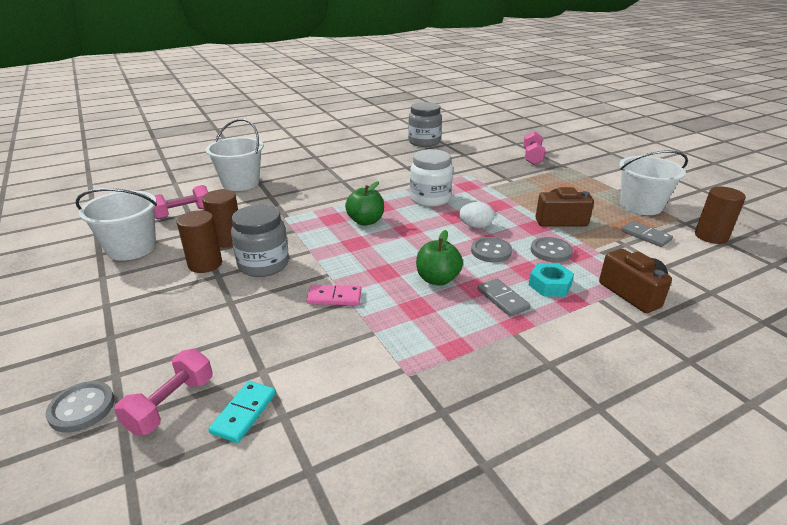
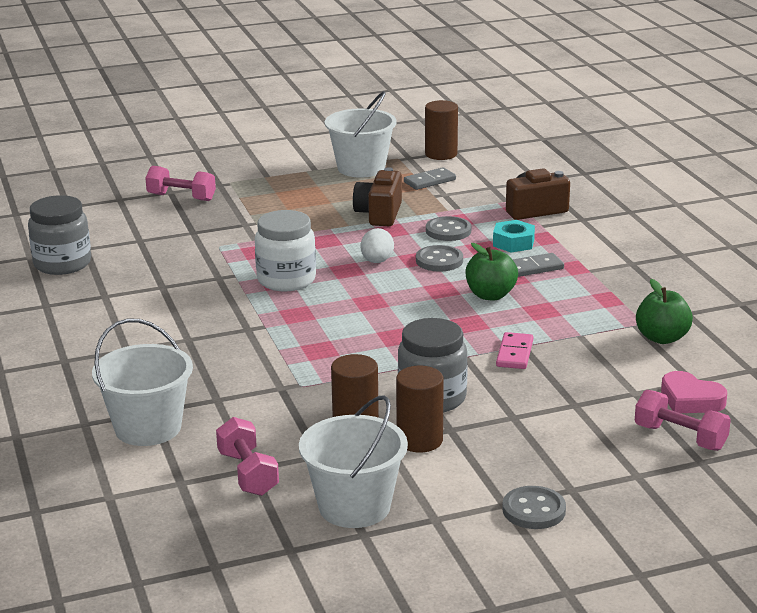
camera: 80 degrees left, 5 degrees down
(82, 408) = (685, 486): grey button -> grey button (534, 510)
(244, 413) = (690, 399): turquoise domino -> pink heart
(365, 221) = (336, 327): green apple -> green apple (662, 338)

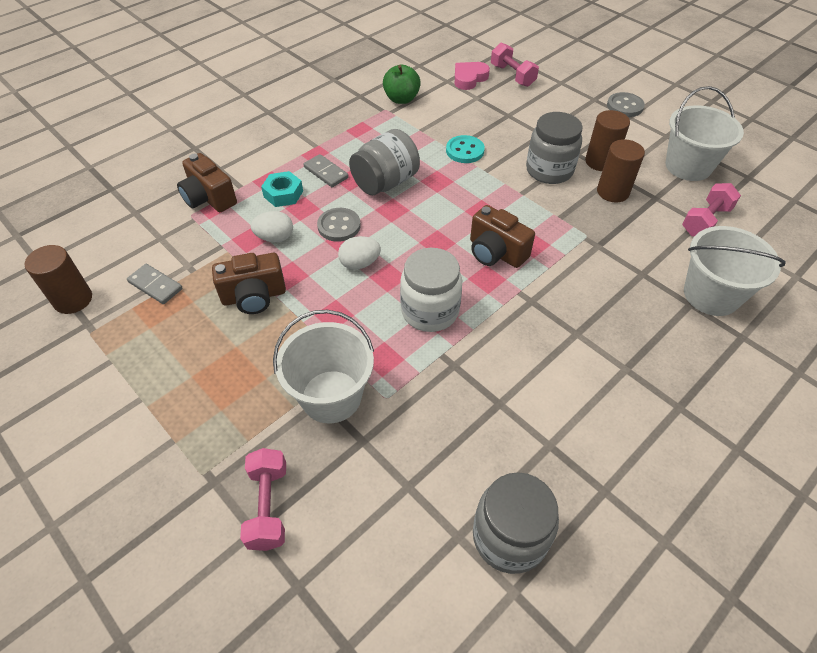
camera: 115 degrees left, 25 degrees up
(327, 328) = (496, 252): none -> brown camera
(361, 168) = (127, 355): white bucket -> white bucket (331, 396)
(448, 231) = (275, 238): grey button -> white egg
(490, 295) = (385, 182): green apple -> grey jar
(515, 353) = (465, 151): pink domino -> turquoise button
(680, 437) = (512, 75): pink dumbbell -> pink dumbbell turned 45 degrees counterclockwise
(690, 399) = (469, 78): pink heart -> pink heart turned 150 degrees counterclockwise

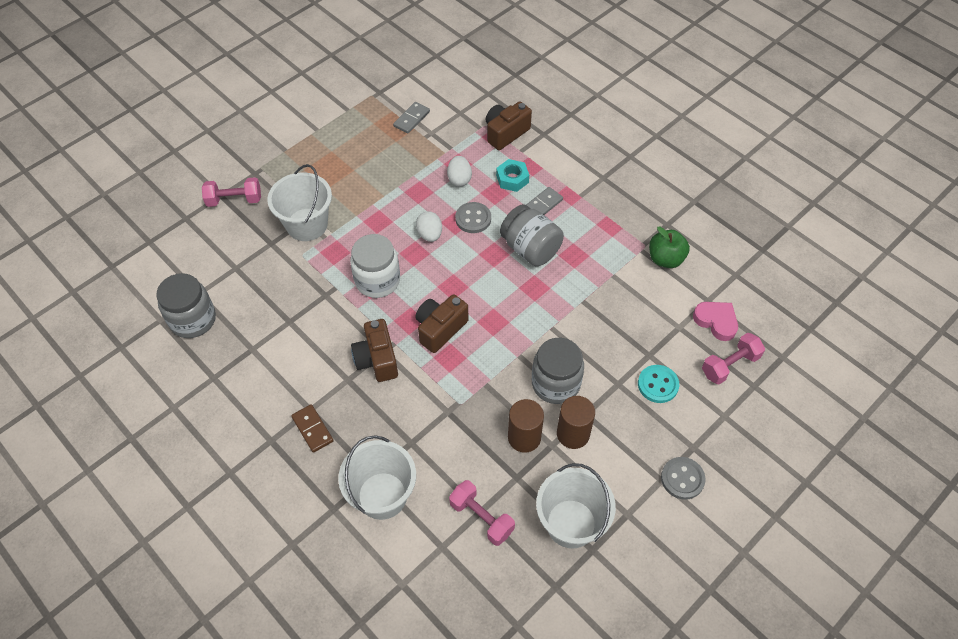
camera: 90 degrees right, 5 degrees up
(73, 300) = (400, 80): brown cylinder -> none
(254, 296) = (398, 174): brown camera -> brown camera (377, 359)
(465, 151) = (582, 312): turquoise button -> turquoise button (658, 385)
(652, 364) = (312, 429): none -> brown domino

